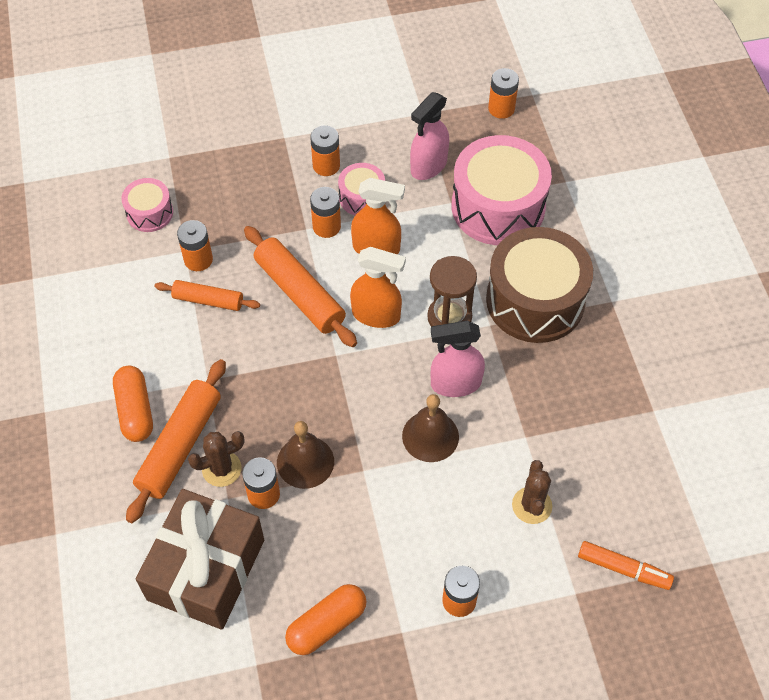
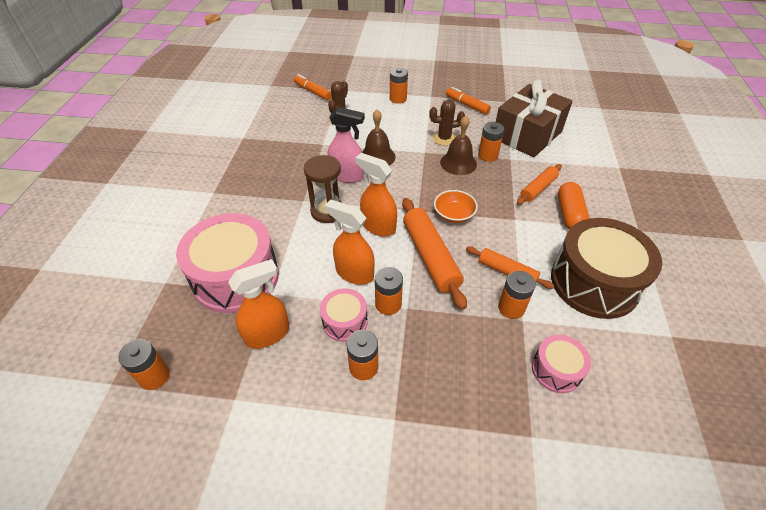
camera: 160 degrees left, 10 degrees down
(180, 445) = (538, 188): orange rolling pin -> orange rolling pin, size x0.61
(221, 469) = (512, 171): brown cactus -> brown cactus (444, 138)
(288, 362) = (454, 214): none -> orange bowl
(327, 624) = (467, 105): orange capsule -> orange marker
(428, 166) = (268, 334): pink spray bottle -> orange spray bottle
(535, 300) = (262, 206): brown drum -> brown drum (594, 282)

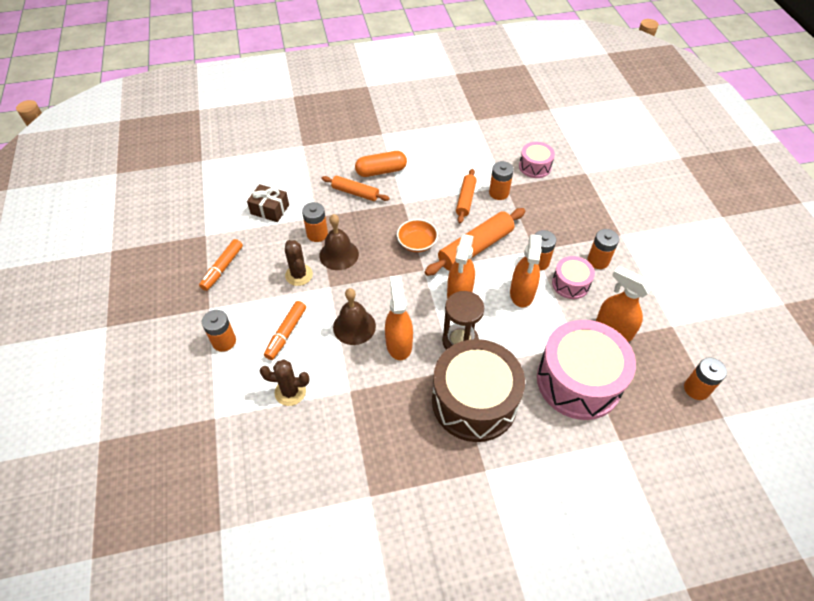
camera: 110 degrees left, 5 degrees up
(313, 91) = (227, 455): orange marker -> orange marker (286, 333)
(347, 176) = (399, 343): pink spray bottle -> orange spray bottle
(527, 135) = (270, 209): brown gift -> brown gift, size x0.49
(594, 282) = (450, 154): brown drum -> brown drum (474, 401)

